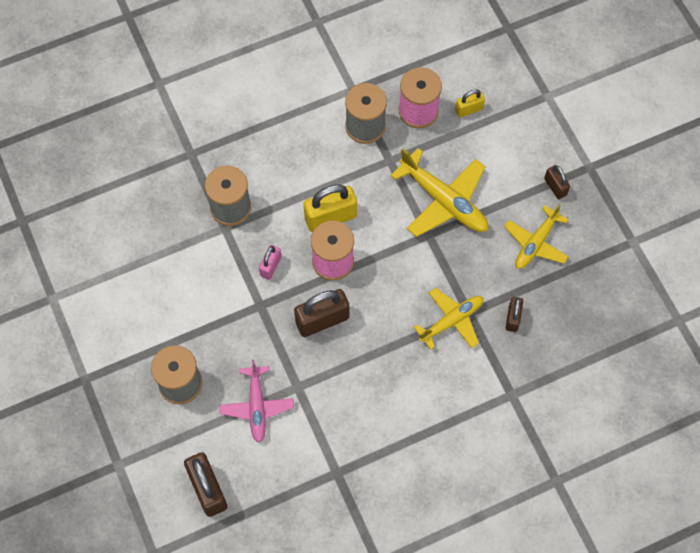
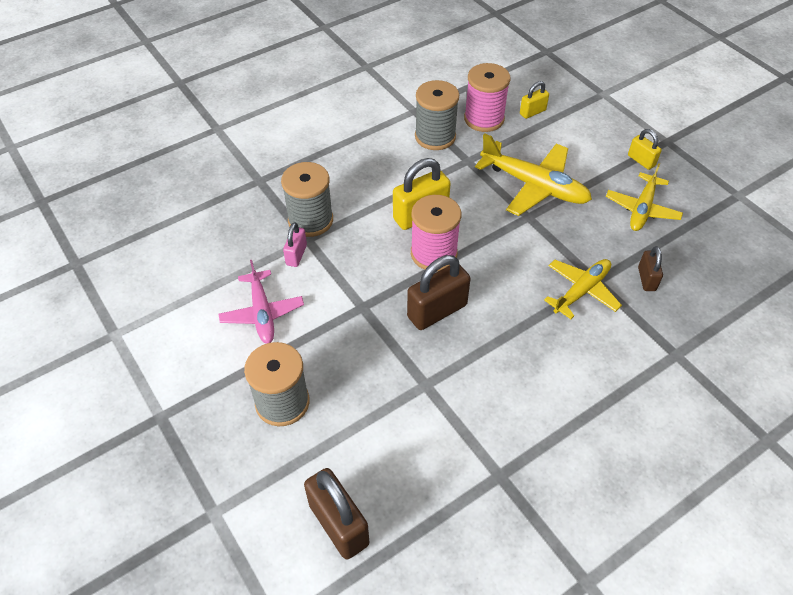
camera: 10 degrees left, 15 degrees down
(257, 407) = (382, 414): pink plane -> pink plane (262, 313)
(270, 266) = (366, 267): pink padlock -> pink padlock (296, 255)
(555, 187) = (641, 160): brown padlock -> yellow padlock

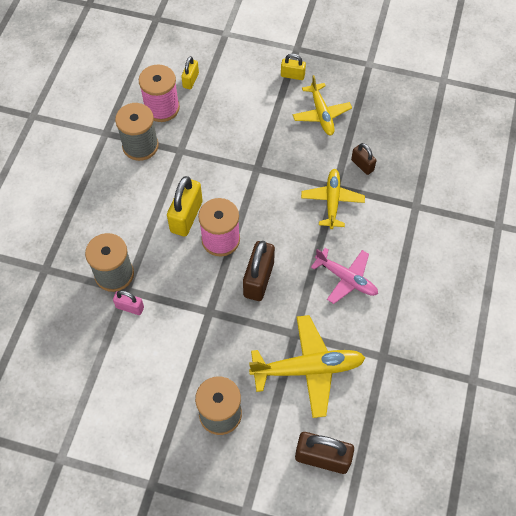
camera: 40 degrees left, 10 degrees up
(262, 313) = (148, 366): pink plane -> pink plane (346, 279)
(296, 255) = (130, 307): pink padlock -> pink padlock turned 45 degrees counterclockwise
(534, 186) = (241, 141): yellow plane -> yellow plane (308, 369)

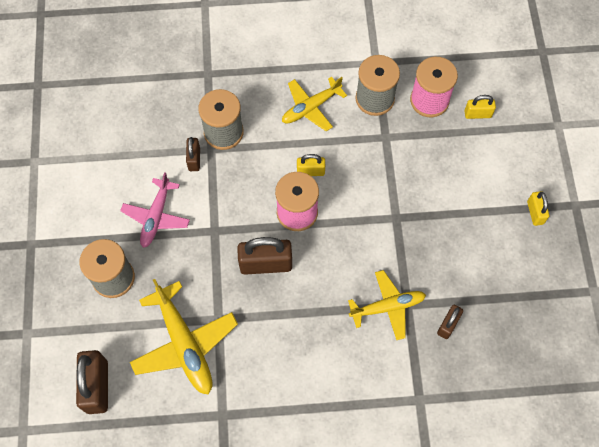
camera: 70 degrees right, 5 degrees up
(130, 307) = (194, 159): pink padlock -> brown padlock
(186, 216) = (310, 171): yellow padlock -> yellow padlock, size x0.56
(321, 114) = (496, 260): yellow plane -> yellow plane (311, 107)
(346, 279) = (298, 350): pink plane -> pink plane (156, 217)

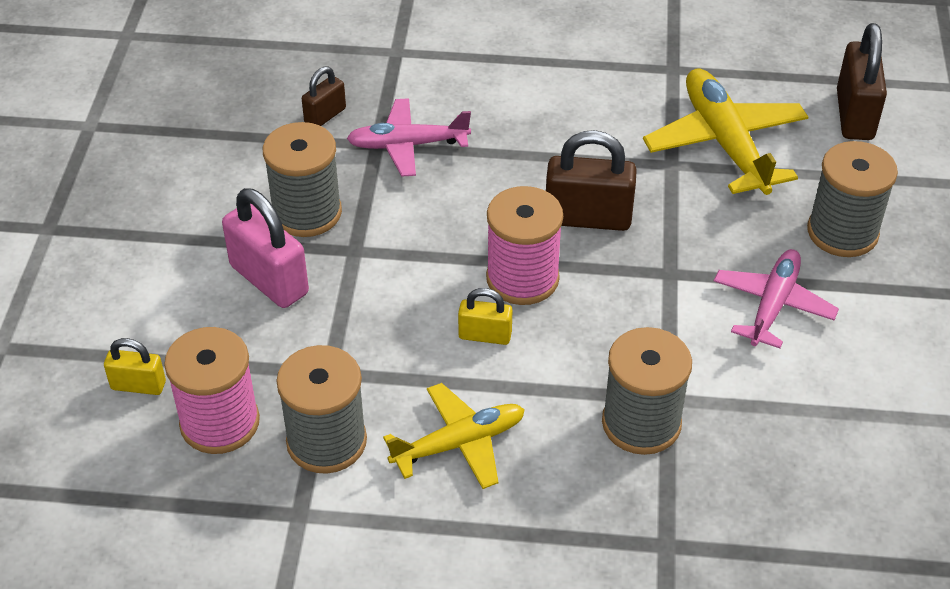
camera: 170 degrees left, 20 degrees down
(194, 159) = (701, 385): brown padlock -> none
(388, 307) = (407, 145): yellow plane -> pink plane
(432, 240) = (307, 213): none -> grey spool
(436, 189) = (269, 280): none -> pink padlock
(535, 213) = (120, 226): yellow padlock -> none

